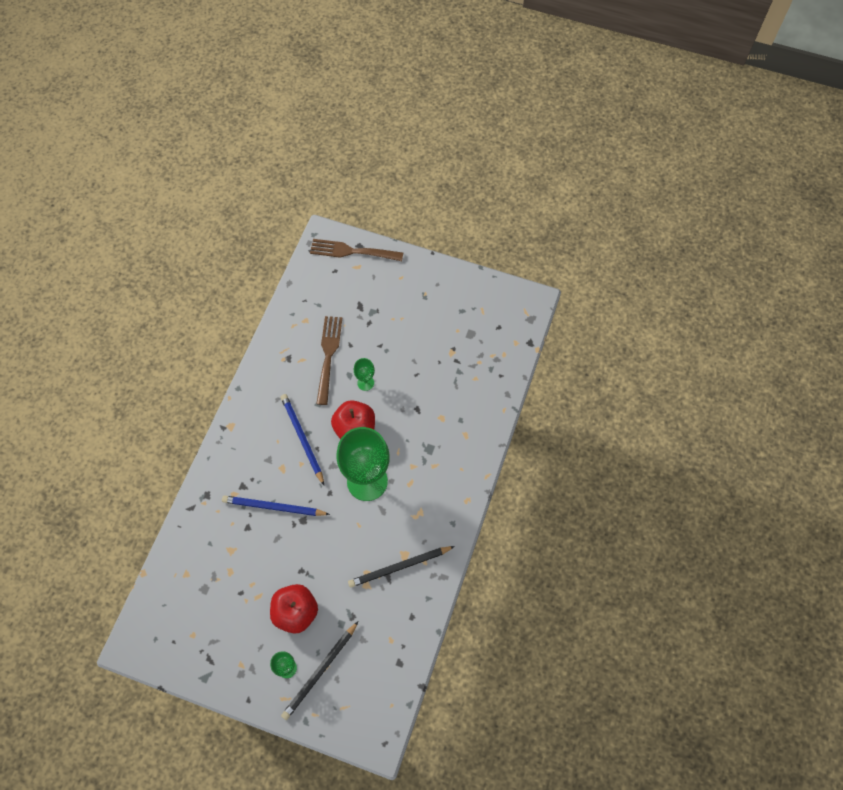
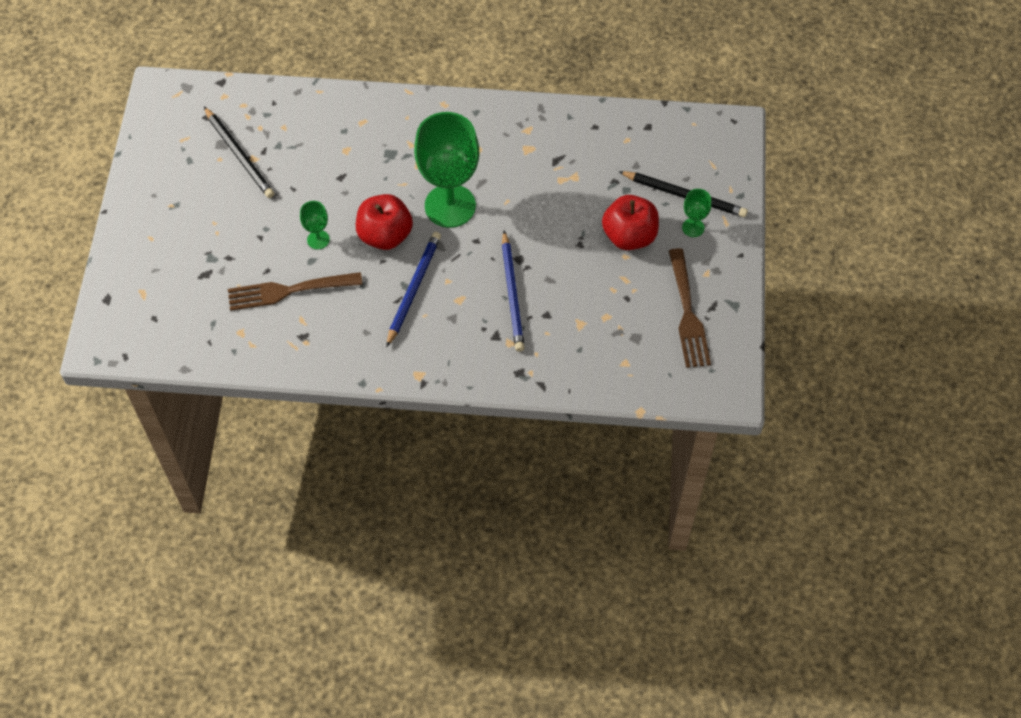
camera: 105 degrees left, 5 degrees down
(302, 438) = (413, 288): blue pencil -> blue pencil turned 150 degrees clockwise
(352, 251) = (118, 305): brown fork -> brown fork (687, 313)
(399, 567) = (543, 150): black pencil -> black pencil (239, 155)

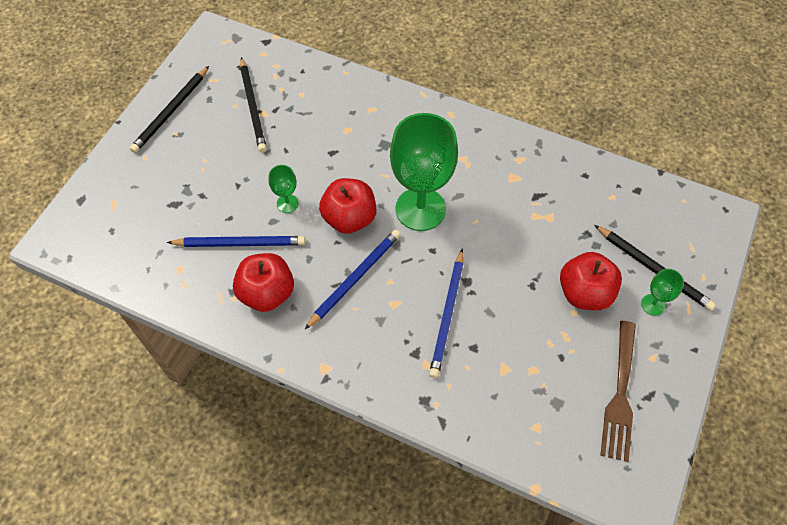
camera: 20 degrees right, 0 degrees up
(156, 184) = (171, 111): none -> black pencil
(288, 291) = (240, 243): brown fork -> blue pencil
(336, 327) = (267, 293): none -> red apple

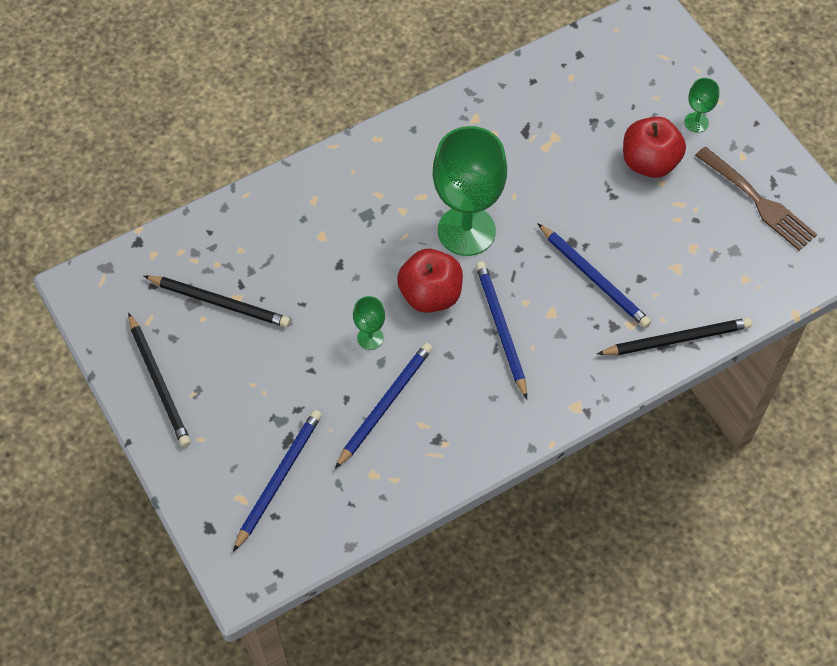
camera: 55 degrees left, 0 degrees up
(141, 216) = (279, 478): none -> blue pencil
(267, 293) = (461, 411): red apple -> none
(654, 269) = (664, 98): black pencil -> black pencil (677, 339)

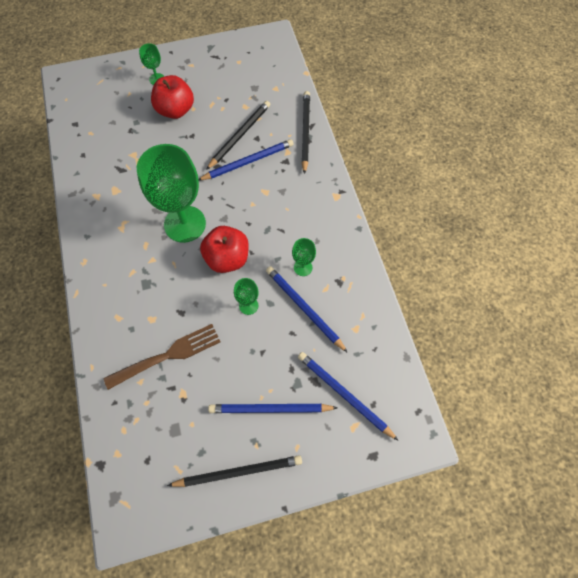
camera: 75 degrees left, 5 degrees up
(220, 302) = (182, 407): black pencil -> black pencil (239, 135)
(445, 389) = (303, 267): none -> green goblet
(501, 329) = (267, 223): blue pencil -> blue pencil (270, 409)
(758, 201) = (225, 67): brown fork -> brown fork (168, 355)

